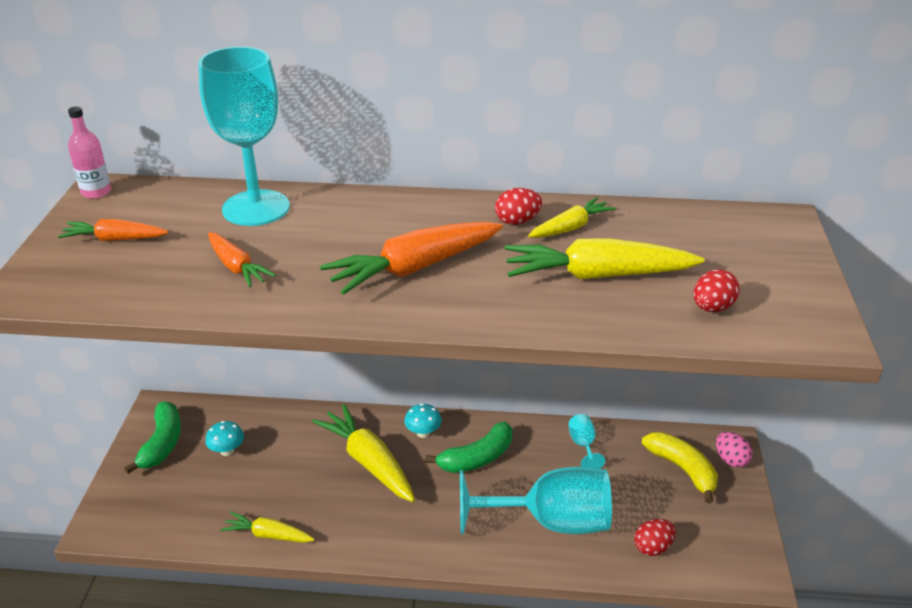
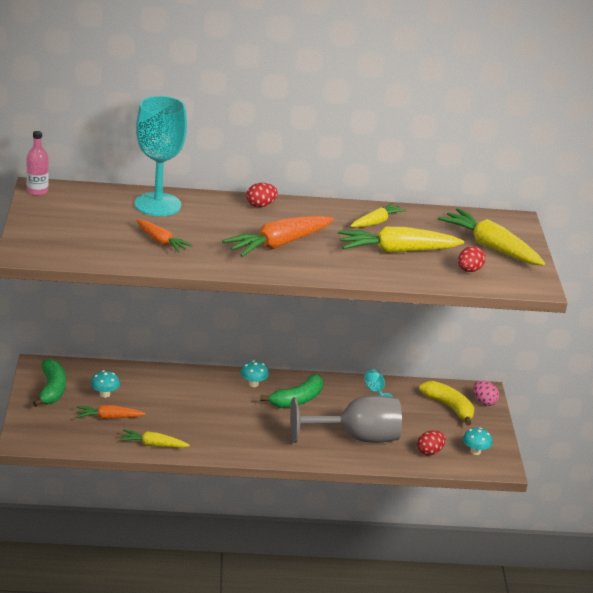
camera: 10 degrees left, 5 degrees down
(115, 239) = (69, 222): orange carrot -> orange carrot (108, 417)
(368, 461) = (216, 401): yellow carrot -> yellow carrot (491, 247)
(517, 221) = (340, 217): red egg -> red egg (260, 205)
(551, 522) = (357, 437): turquoise goblet -> grey goblet
(719, 547) = (475, 451): none -> turquoise mushroom

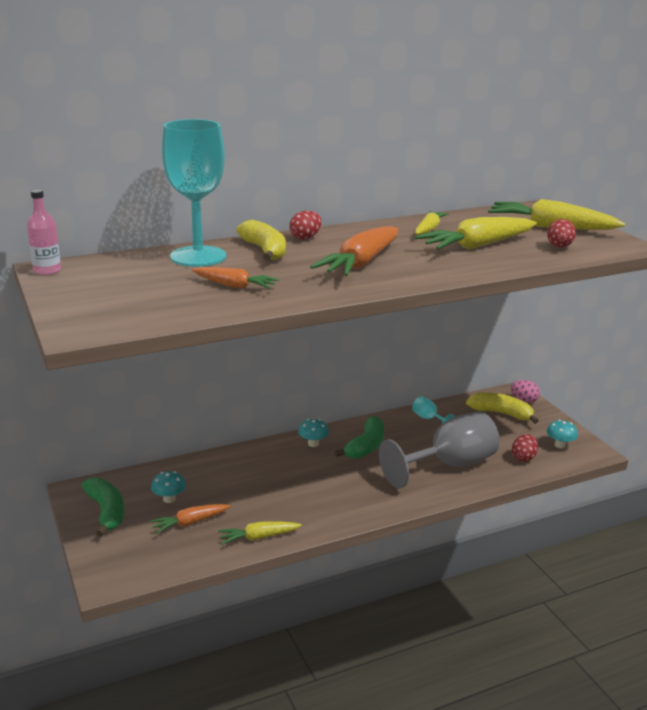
camera: 20 degrees left, 5 degrees down
(215, 211) = (265, 250): none -> yellow banana

